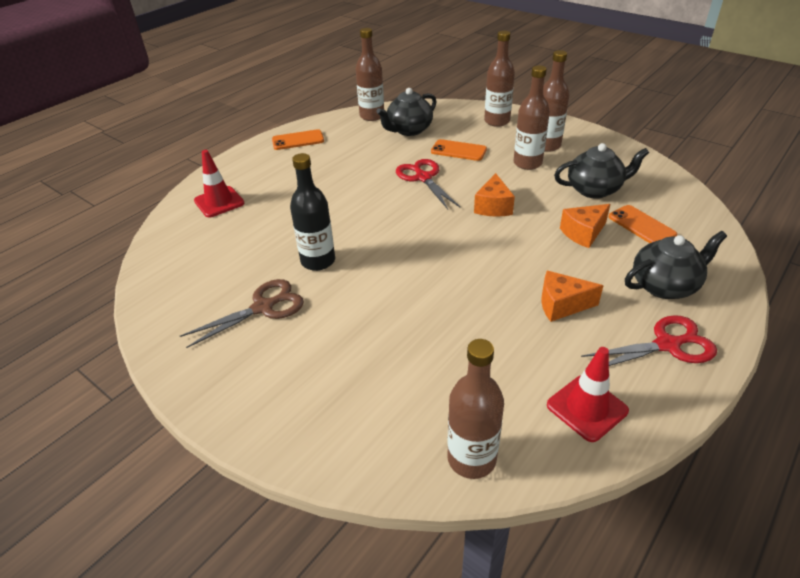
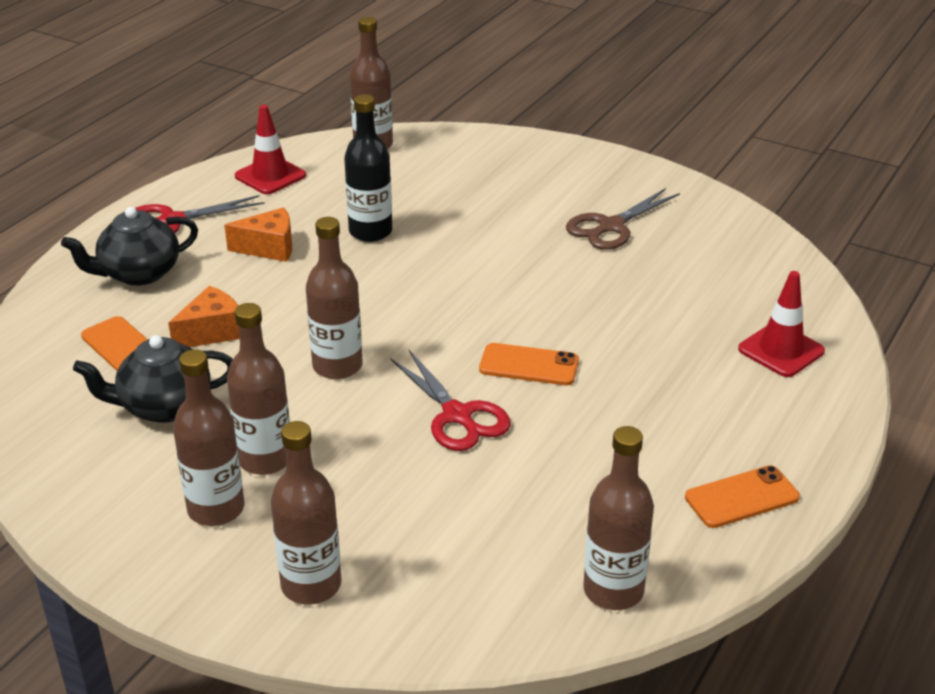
camera: 170 degrees right, 5 degrees down
(318, 261) = (574, 276): black bottle -> black bottle (370, 232)
(408, 130) = (512, 543): black teapot -> none
(458, 151) = (397, 485): orange phone -> orange phone (529, 365)
(493, 207) = (337, 366): orange cheese -> brown bottle

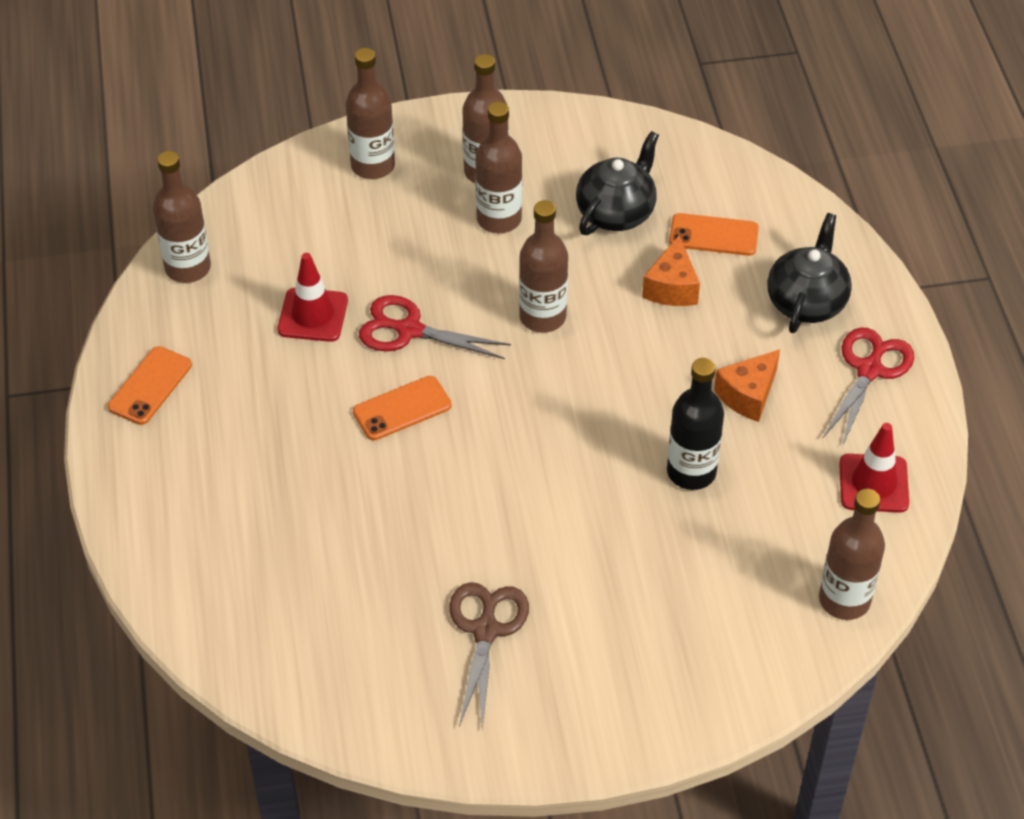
camera: 140 degrees right, 15 degrees up
(781, 350) = (210, 557): red traffic cone -> red traffic cone (313, 315)

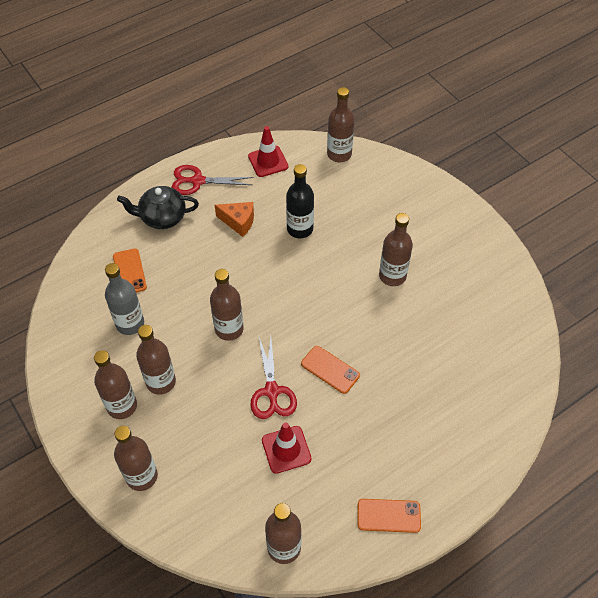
camera: 115 degrees left, 5 degrees up
(485, 630) = (441, 275): brown scissors -> none
(524, 560) = (392, 276): none -> brown bottle
(616, 212) = (130, 324): black teapot -> grey bottle
(672, 287) = (178, 277): orange cheese -> none

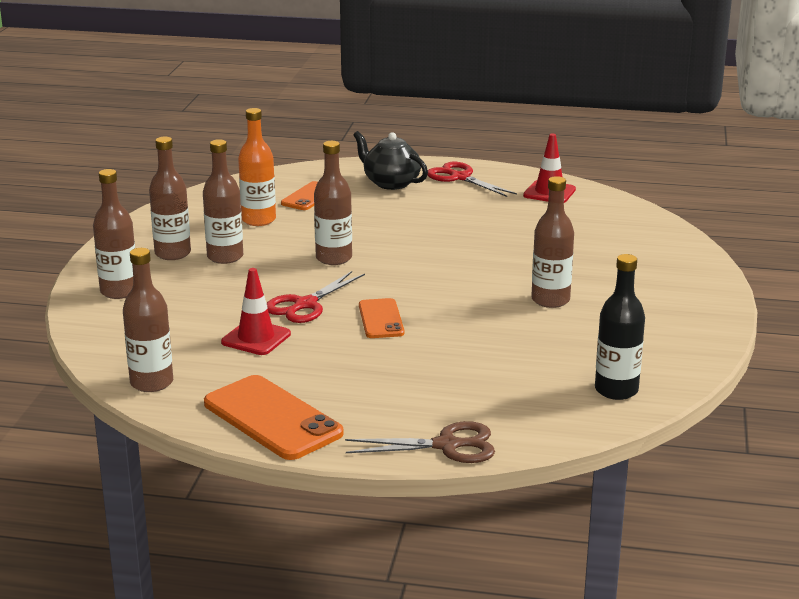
camera: 45 degrees right, 30 degrees down
(130, 324) = (258, 220): grey bottle -> orange bottle
(238, 222) = (455, 211): orange cheese -> none
(300, 229) = (507, 238): black bottle -> black bottle (616, 390)
(339, 154) = (633, 215): brown bottle -> none
(388, 516) = (272, 418): orange phone -> orange phone, size x1.71
(495, 455) = (446, 445): none -> brown scissors

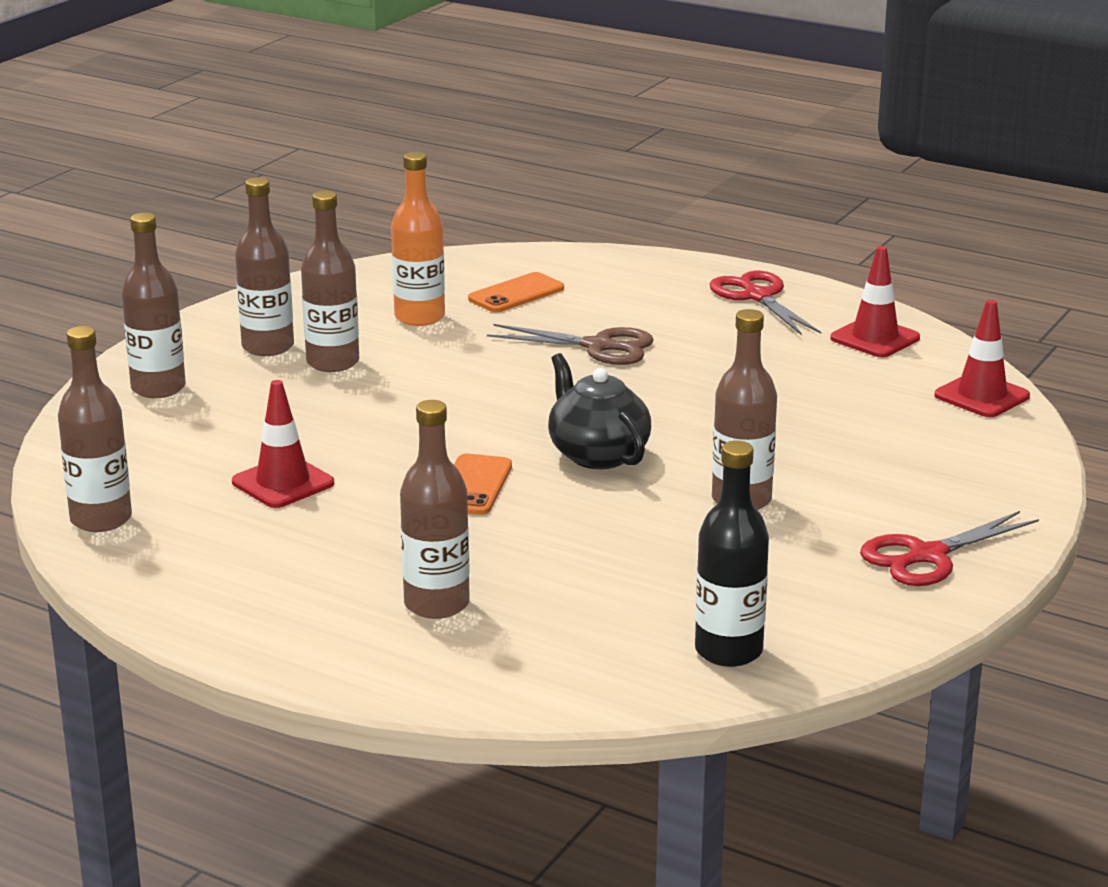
camera: 20 degrees right, 0 degrees up
(272, 418) = (215, 597): orange phone -> none
(305, 304) = (386, 447): red scissors -> red scissors (928, 556)
(334, 258) = (478, 388): brown bottle -> brown bottle (436, 604)
(391, 183) = (649, 290): black teapot -> black teapot (597, 454)
(446, 445) = (417, 682): brown scissors -> brown scissors (598, 346)
(637, 217) = (981, 396): none -> red traffic cone

